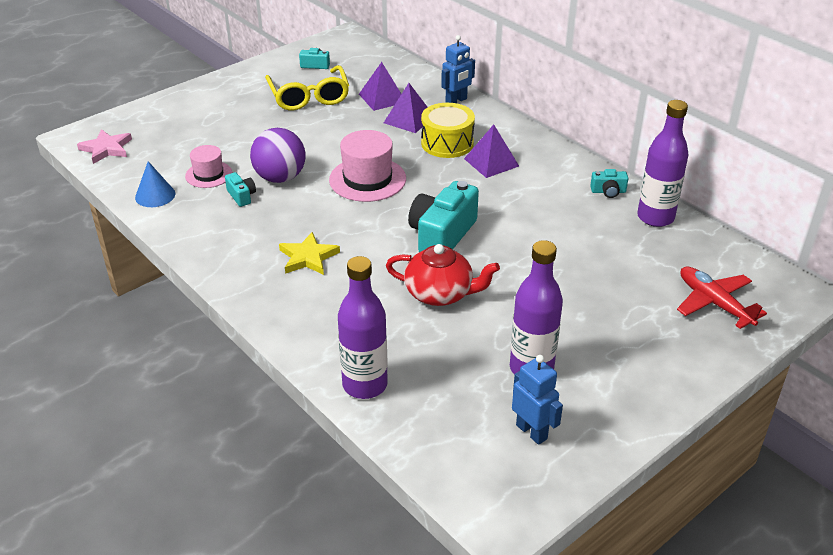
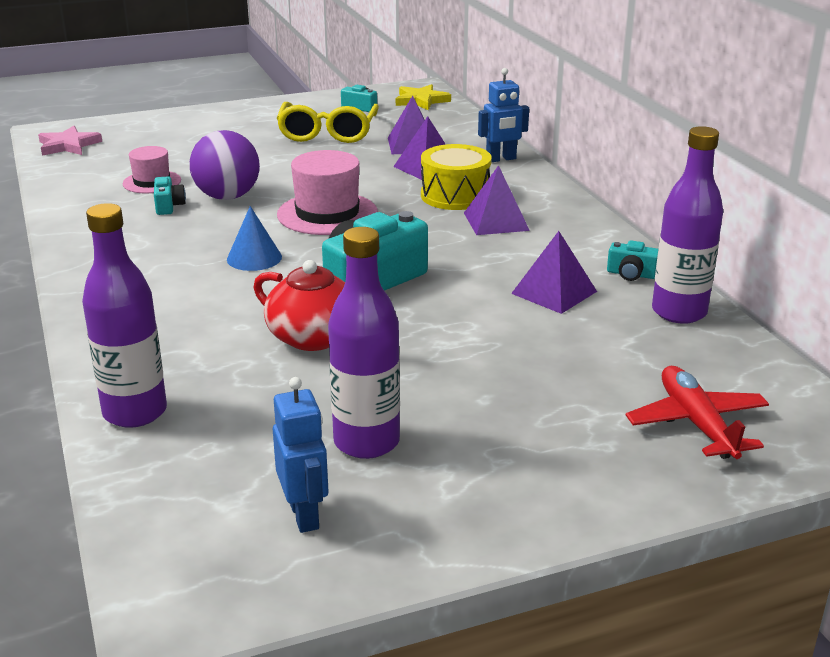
camera: 20 degrees right, 10 degrees down
(155, 195) = (77, 191): blue cone -> blue cone (254, 258)
(308, 257) = (189, 273): yellow star -> yellow star (421, 100)
(569, 218) = (554, 292): none -> purple pyramid

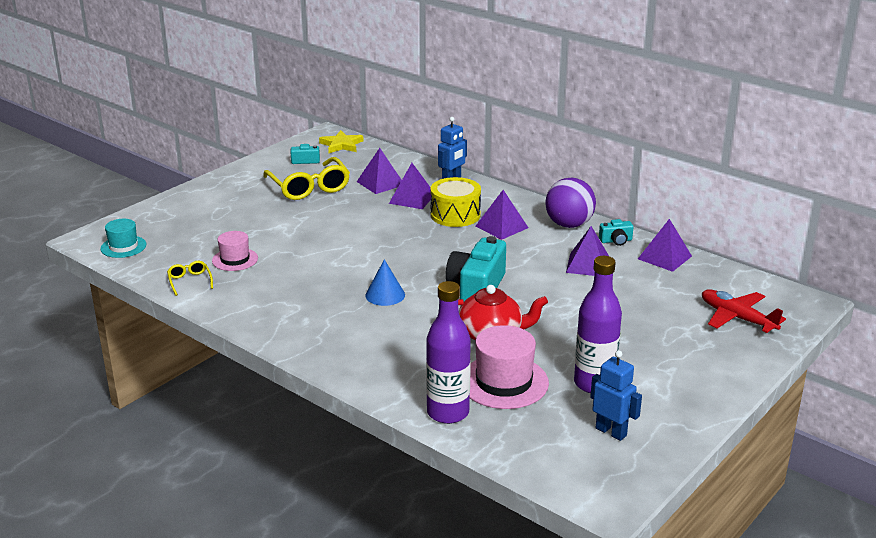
camera: 30 degrees left, 0 degrees up
(68, 145) = (123, 247): pink star -> turquoise hat
(78, 191) = (190, 281): none -> yellow glasses
(168, 206) = (274, 274): turquoise camera -> none
(227, 197) = (306, 256): purple ball -> purple ball (569, 224)
(327, 214) = (390, 250): pink hat -> pink hat (504, 382)
(679, 312) = (664, 257): purple bottle -> purple pyramid

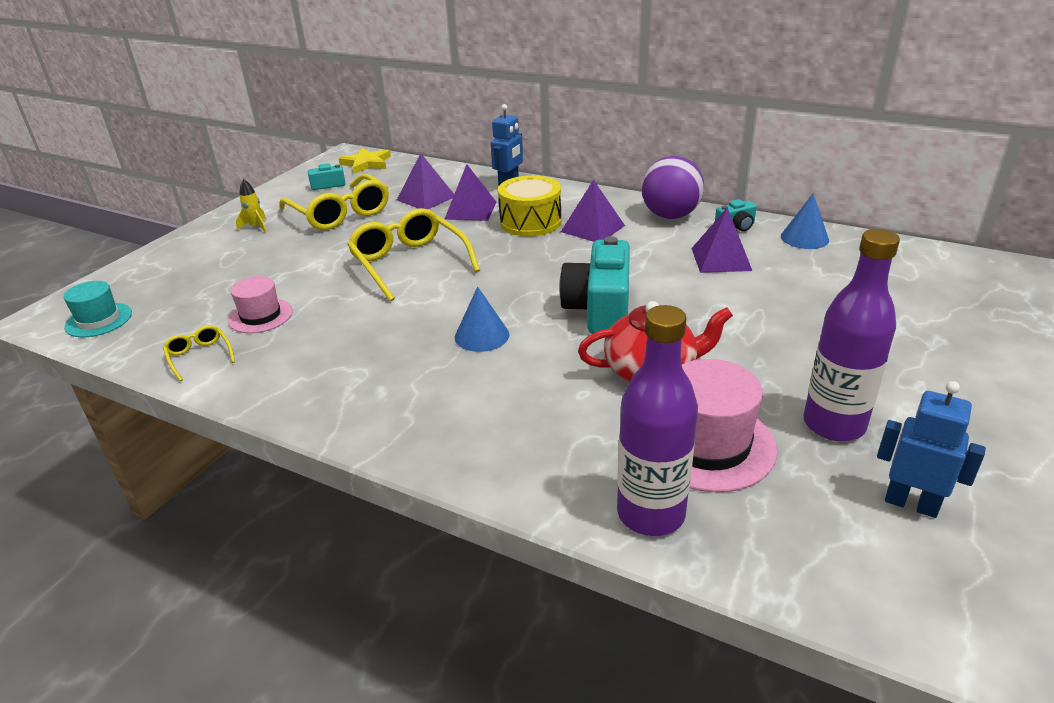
camera: 10 degrees left, 5 degrees up
(242, 190) = (256, 227): none -> yellow rocket
(351, 235) = (409, 263): none -> yellow glasses
(664, 257) = (804, 238): purple pyramid -> blue cone
(737, 318) = (945, 299): red plane -> none

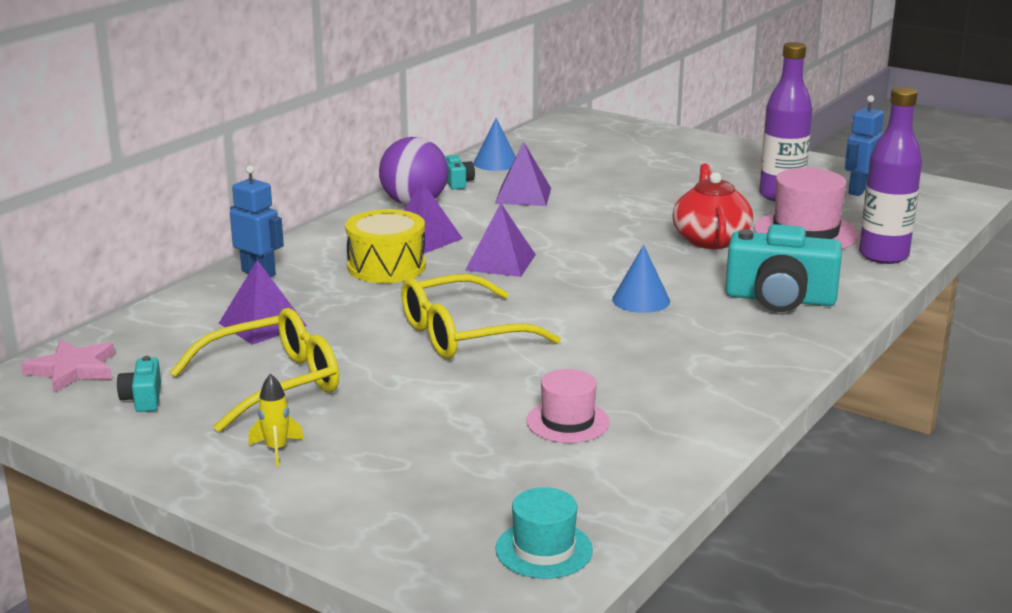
camera: 85 degrees left, 10 degrees down
(199, 356) = (657, 453): yellow glasses -> none
(366, 163) = (73, 370): yellow star -> pink star
(470, 210) = (327, 298): purple pyramid -> purple pyramid (500, 262)
(599, 309) = (603, 249): turquoise camera -> turquoise camera (780, 299)

